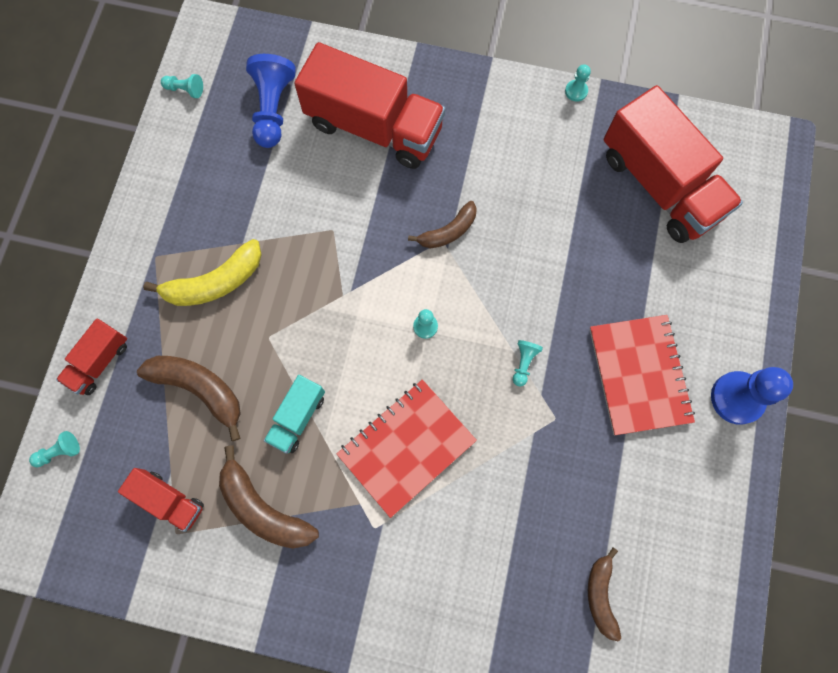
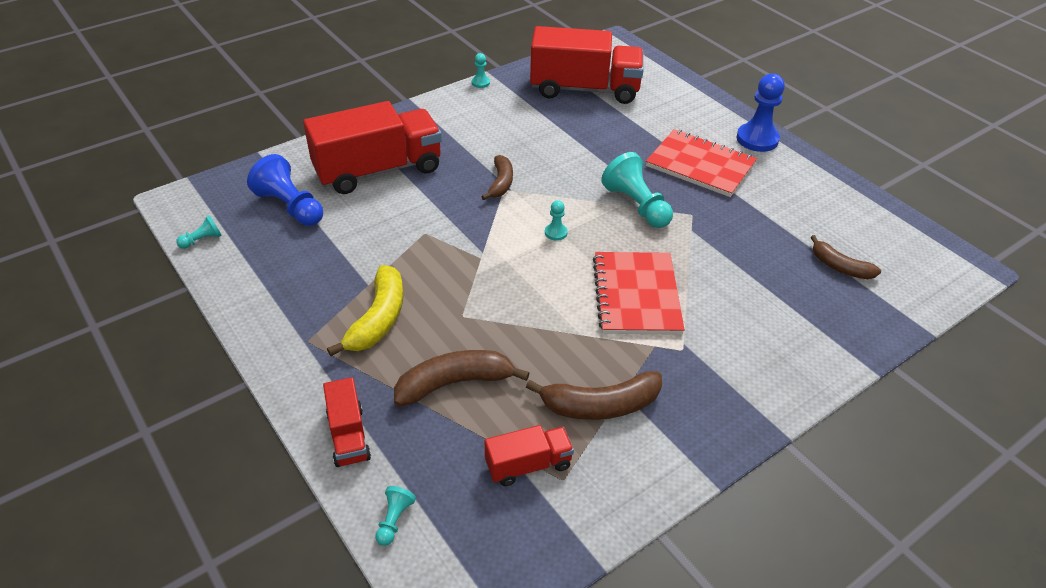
camera: 50 degrees left, 30 degrees down
(297, 418) = (547, 339): turquoise truck -> none
(523, 363) = (636, 205): turquoise pawn -> turquoise pawn, size x2.08

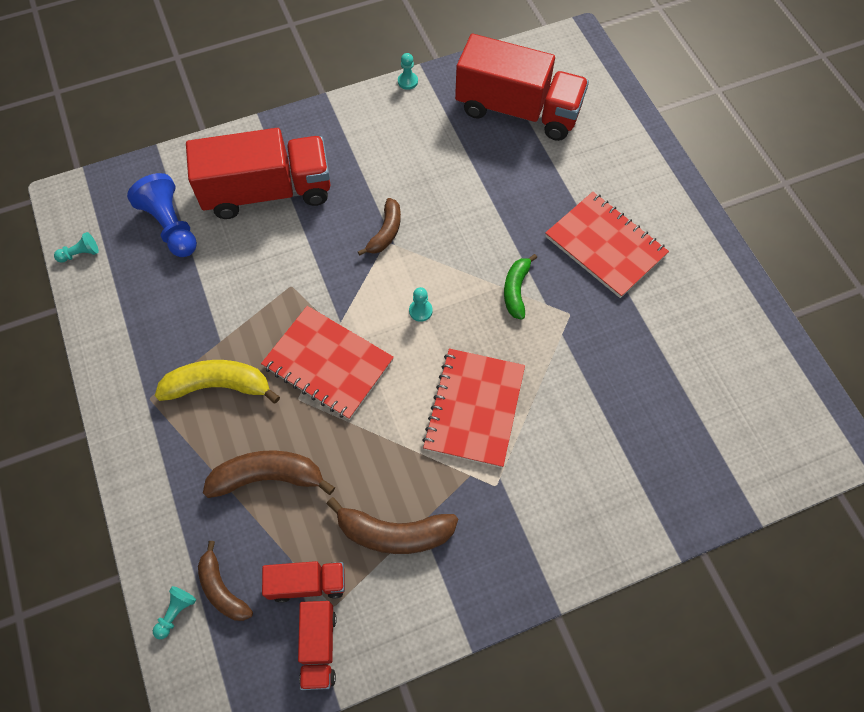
camera: 15 degrees right, 20 degrees up
(348, 435) = (159, 514): red truck -> red truck (319, 647)
(378, 319) = (219, 386): yellow banana -> yellow banana turned 120 degrees counterclockwise
(482, 285) = (328, 364): none -> red notebook
(636, 205) = (516, 290): turquoise pawn -> green banana
(757, 139) = (683, 219): blue pawn -> none
(839, 267) = (700, 415): brown banana -> brown banana (222, 589)

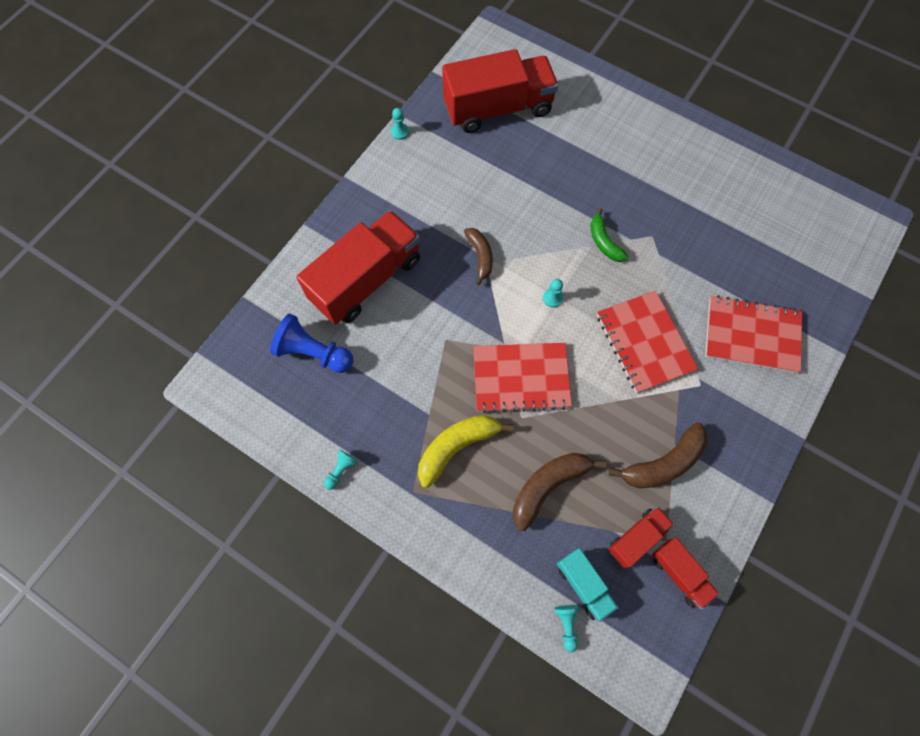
camera: 35 degrees left, 5 degrees up
(80, 254) = (259, 421): turquoise pawn -> turquoise pawn (341, 470)
(222, 589) = (584, 585): brown banana -> turquoise truck
(605, 246) = (636, 173): red notebook -> red notebook (751, 335)

